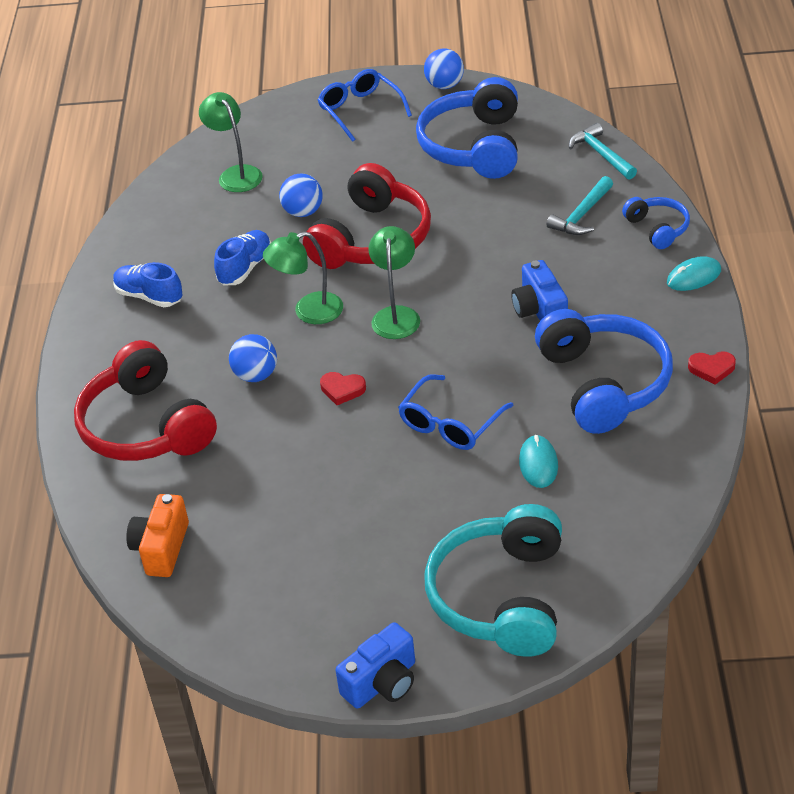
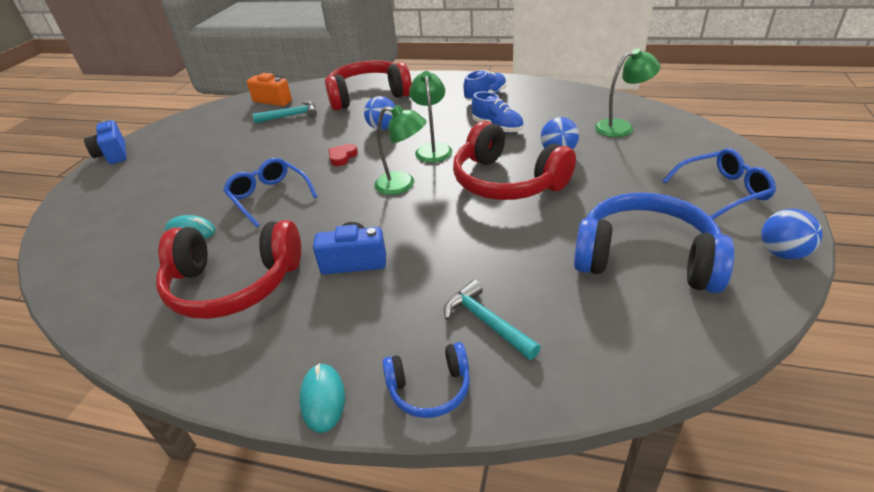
camera: 105 degrees right, 5 degrees down
(501, 596) = (110, 199): turquoise headphones -> none
(601, 154) = (609, 370): turquoise hammer -> turquoise hammer (291, 116)
(603, 383) = (234, 284): blue headphones -> red headphones
(711, 369) = (179, 369): red heart -> none

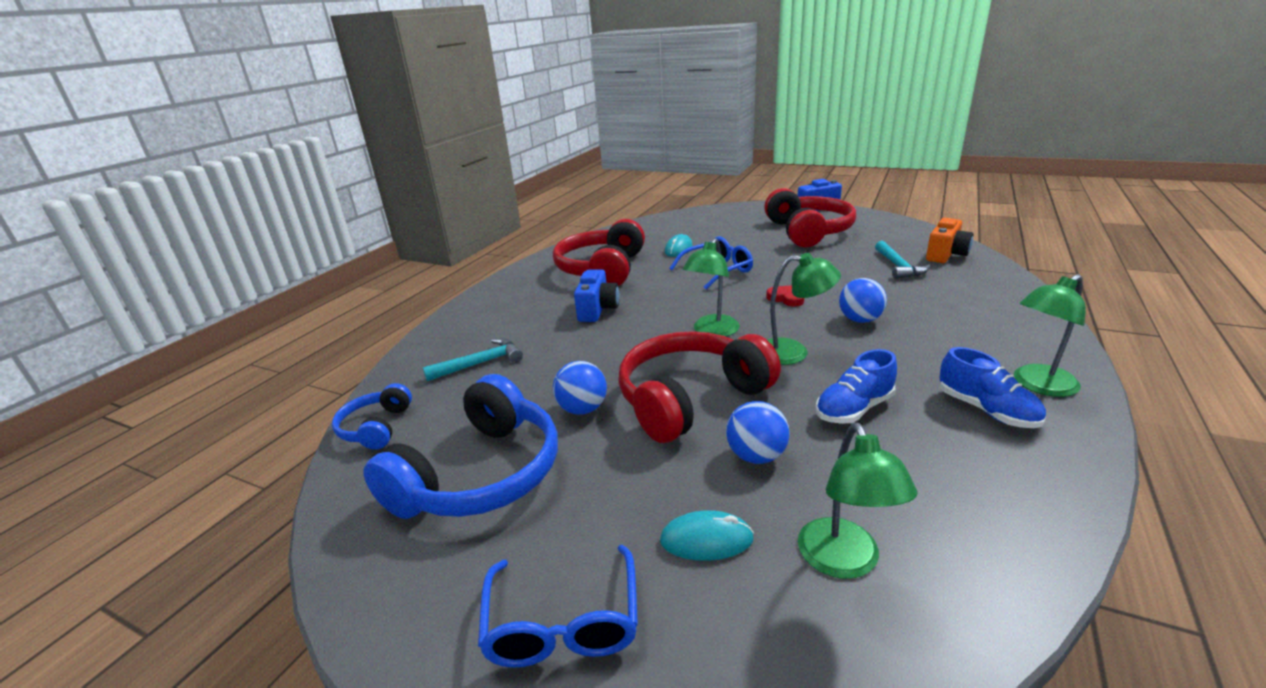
camera: 100 degrees right, 10 degrees down
(323, 399) = (471, 304): turquoise mouse -> turquoise mouse (706, 540)
(368, 96) = (969, 309): red headphones -> red headphones (808, 232)
(429, 388) = (443, 337): blue headphones -> blue headphones (376, 427)
(457, 85) = (1038, 385): none -> green lamp
(782, 253) = (389, 617): blue ball -> blue ball (582, 409)

